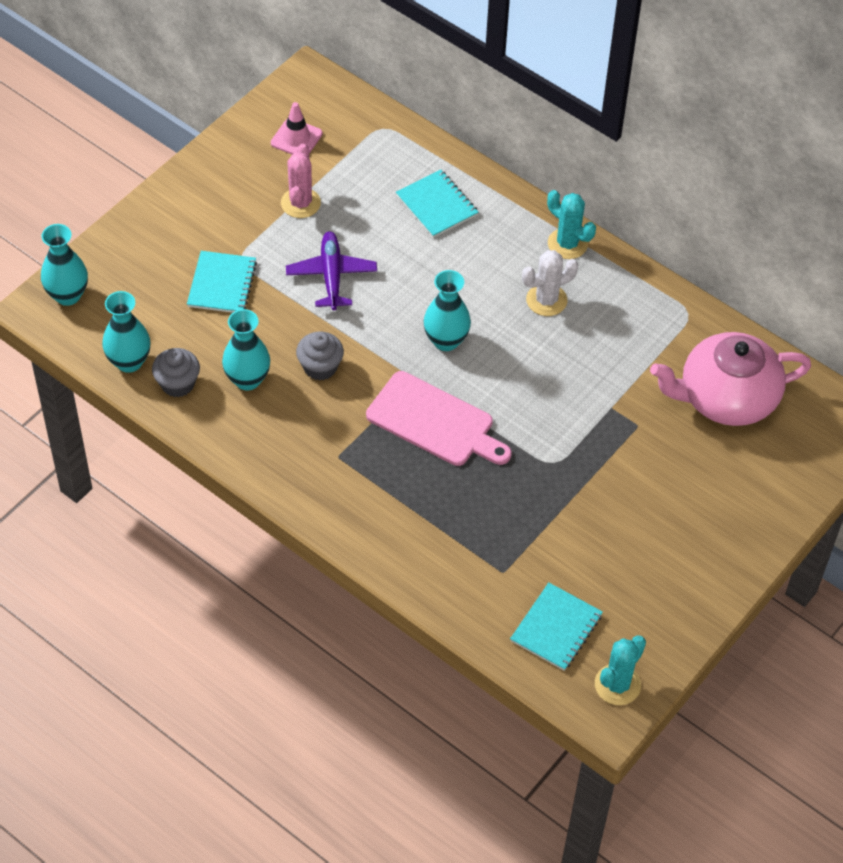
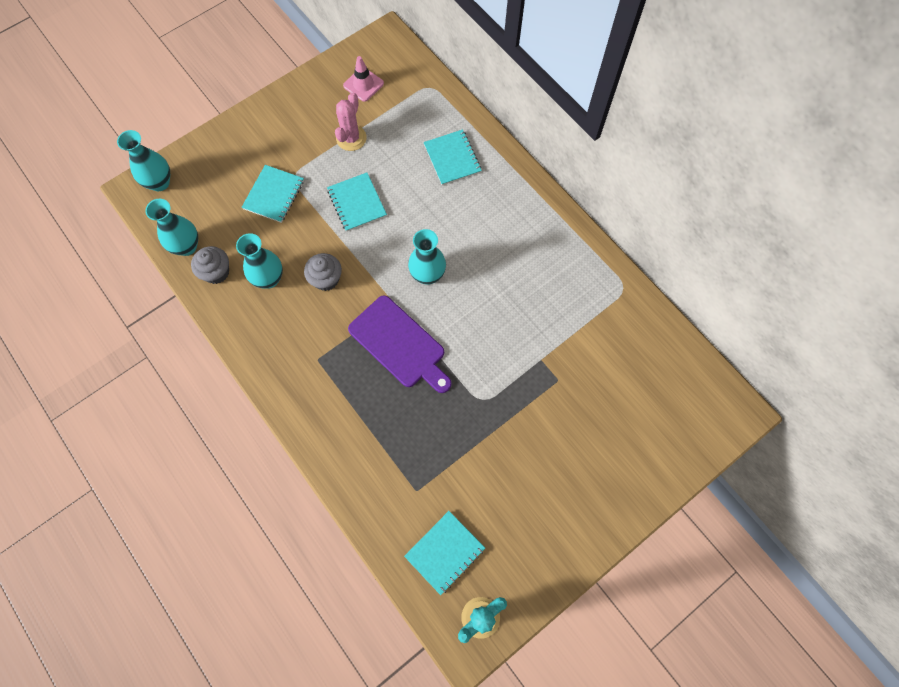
camera: 15 degrees right, 15 degrees up
(331, 275) = (357, 203): purple plane -> turquoise notebook
(434, 422) = (399, 344): pink cutting board -> purple cutting board
(546, 300) = (514, 255): white cactus -> none
(567, 244) = (543, 209): turquoise cactus -> none
(726, 398) = (635, 370): pink teapot -> none

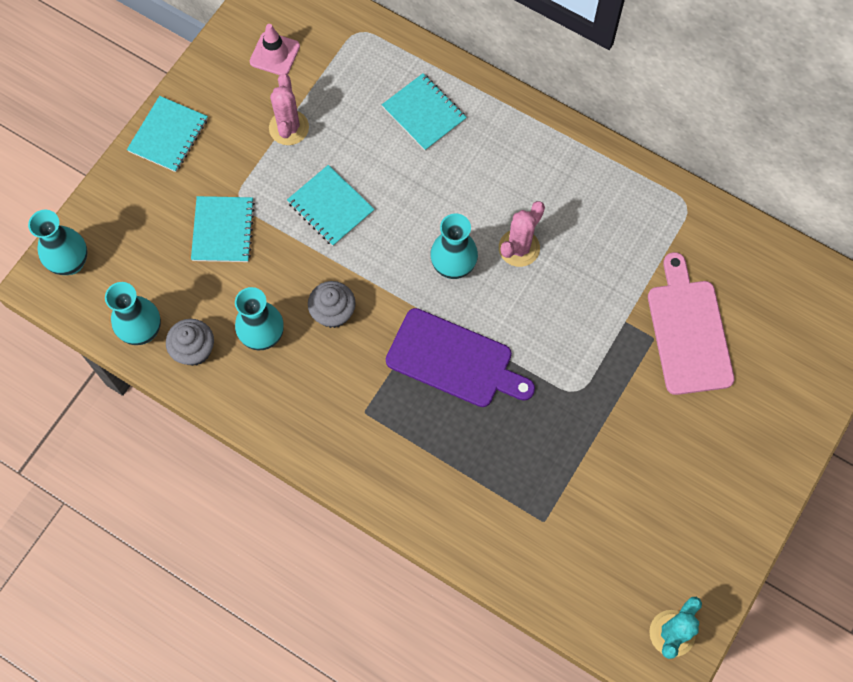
camera: 20 degrees left, 0 degrees up
(445, 552) = (604, 577): turquoise notebook -> turquoise notebook (168, 135)
(482, 278) = (519, 248): none -> pink cactus
(587, 384) = (688, 331): none -> pink cutting board

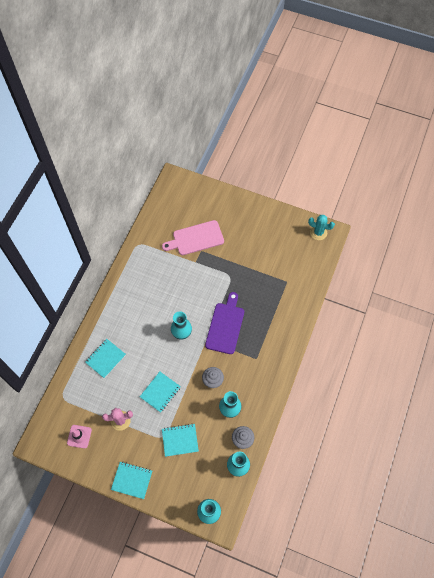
camera: 100 degrees left, 5 degrees down
(519, 248) = (168, 307): pink cactus -> none

